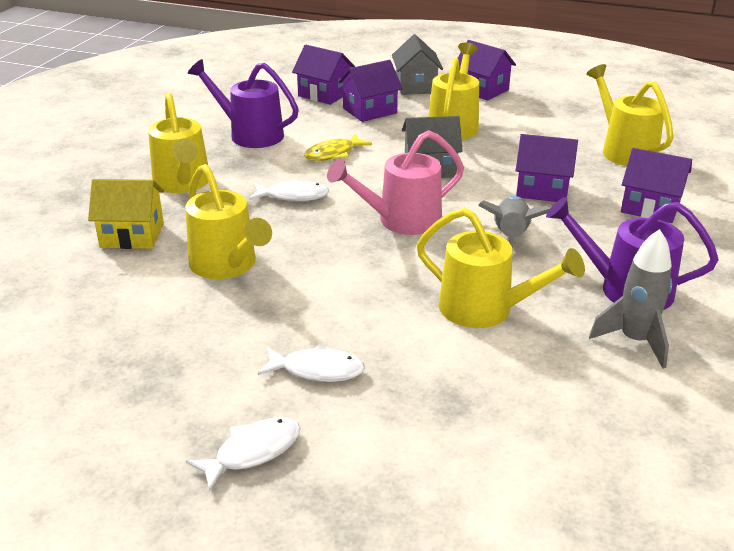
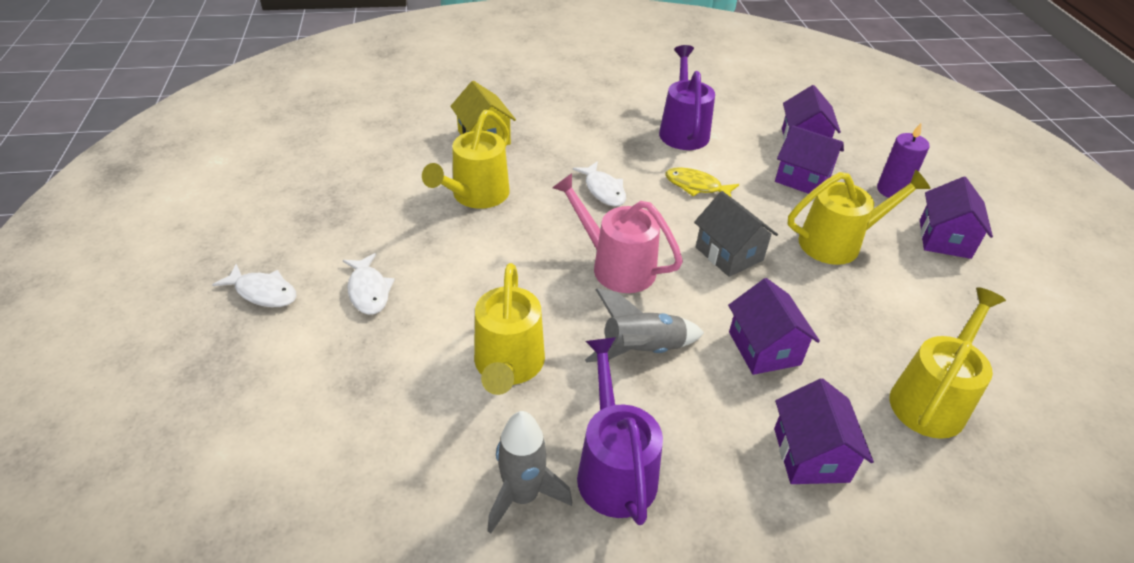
camera: 60 degrees right, 10 degrees up
(183, 184) = (573, 130): yellow watering can -> none
(416, 86) = (892, 190): grey house -> purple candle

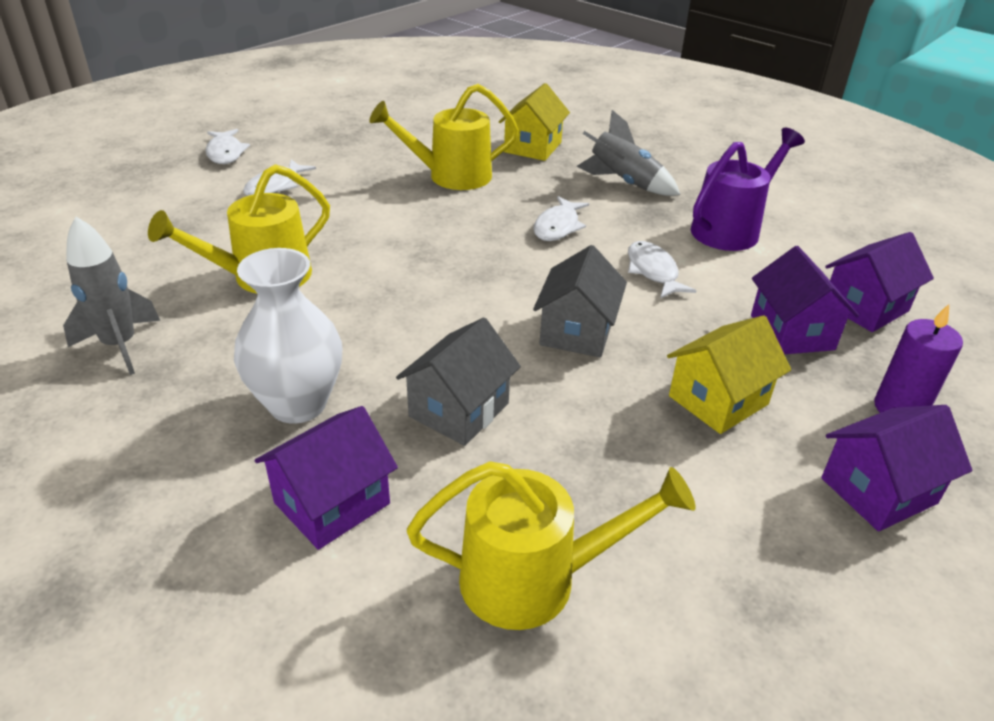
camera: 50 degrees right, 5 degrees down
(614, 467) = (195, 379): purple watering can -> none
(615, 266) = (459, 275): pink watering can -> none
(642, 350) = (362, 335): grey rocket -> grey rocket (623, 182)
(694, 423) = (298, 404): none -> white vase
(696, 186) = (653, 271): yellow fish -> white fish
(764, 348) = (459, 410): purple house -> grey house
(838, 242) = (718, 400): yellow watering can -> yellow house

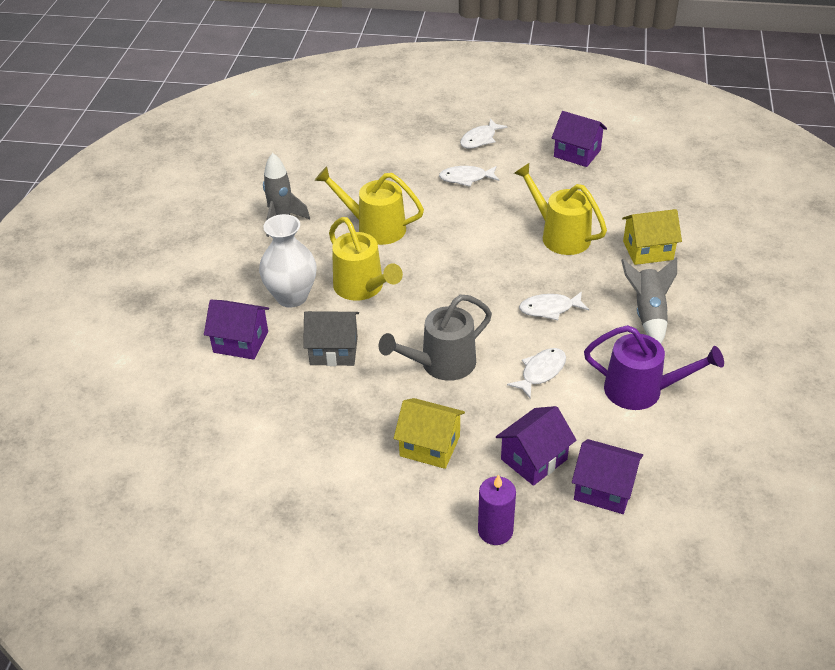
camera: 60 degrees right, 5 degrees up
(536, 579) = (246, 426): yellow watering can -> yellow watering can (363, 288)
(577, 332) = (441, 365): grey house -> grey watering can
(878, 491) = (406, 536): purple house -> purple house (577, 153)

